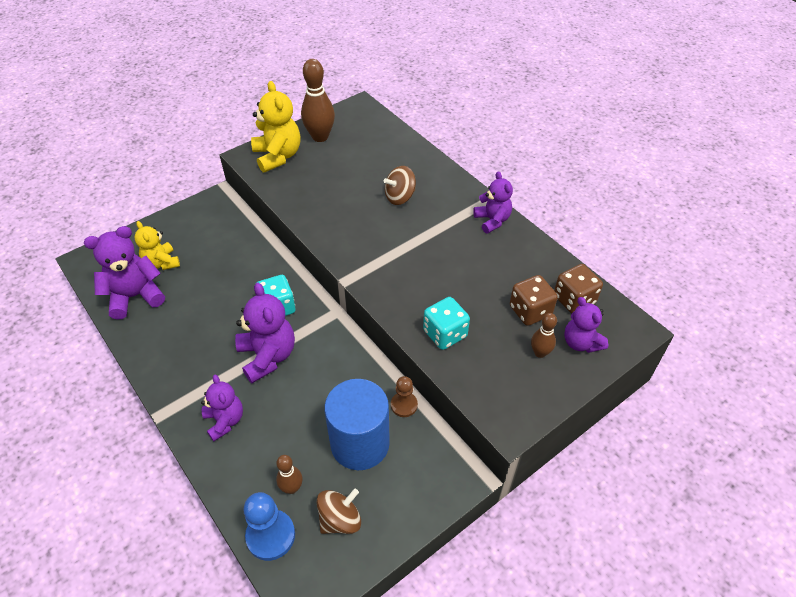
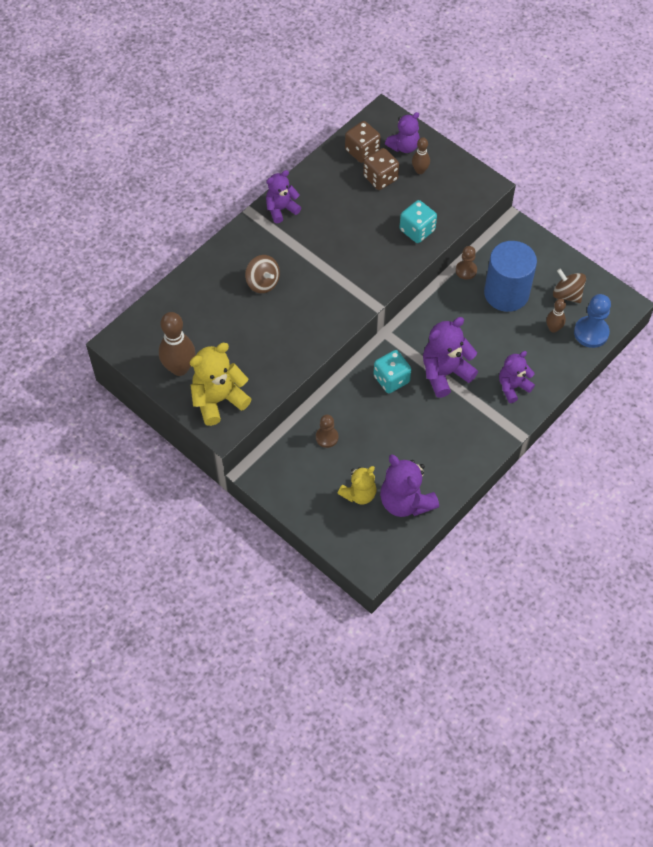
camera: 100 degrees left, 10 degrees up
(232, 248) = (327, 437): none -> brown pawn

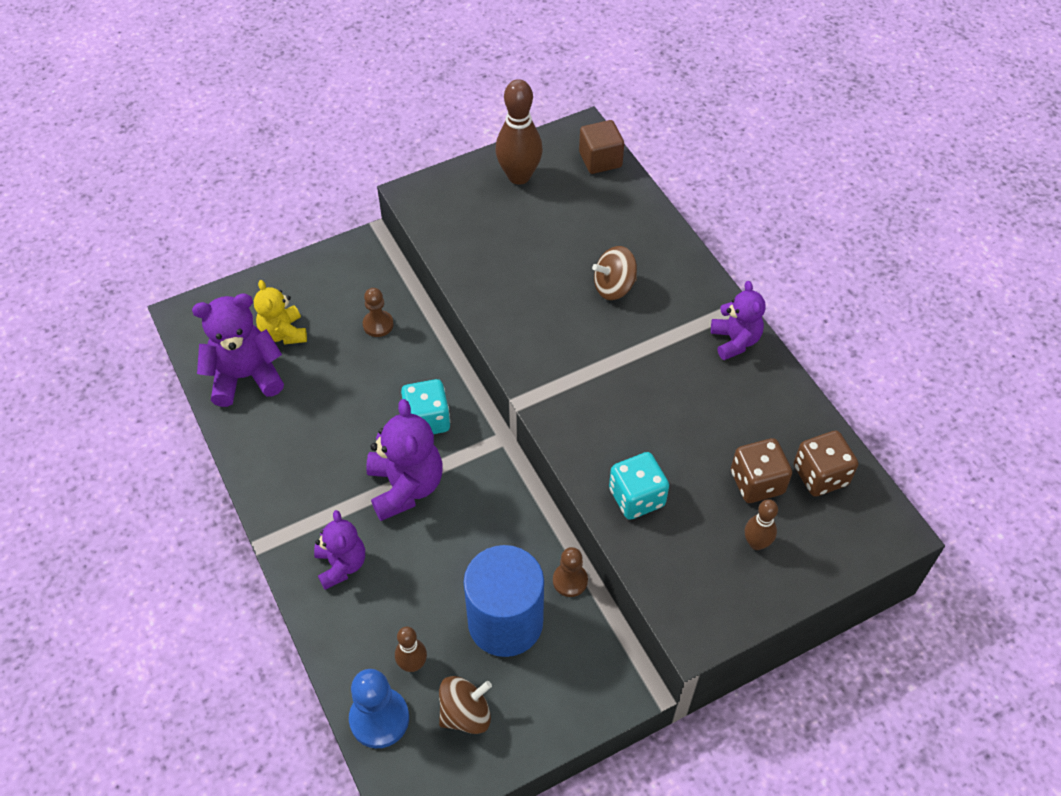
camera: 110 degrees right, 5 degrees down
(144, 323) = (600, 160): none -> brown cube
(218, 400) = (456, 200): yellow teddy bear -> none
(404, 146) = (814, 537): purple teddy bear -> none

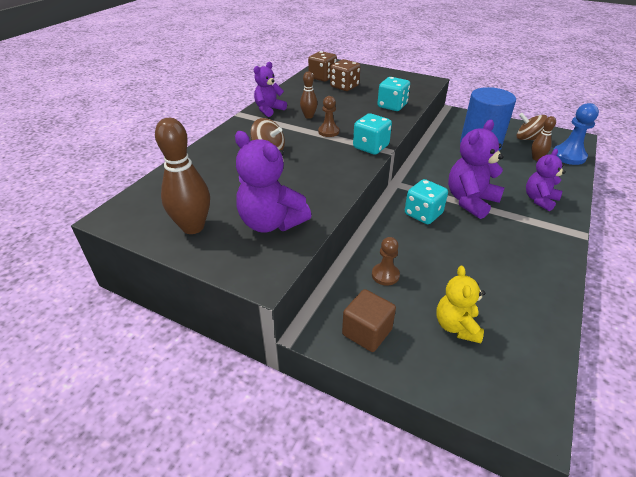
camera: 125 degrees left, 15 degrees down
(245, 377) = (516, 322): purple teddy bear -> purple teddy bear (271, 223)
(283, 333) = (456, 326): yellow teddy bear -> yellow teddy bear turned 150 degrees clockwise
(542, 389) = (371, 147): none -> turquoise dice
(570, 580) = (437, 138): brown pawn -> brown pawn (328, 132)
(600, 160) = (145, 196): brown cube -> brown cube (367, 332)
(756, 543) = (373, 80): brown bowling pin -> brown bowling pin (308, 116)

